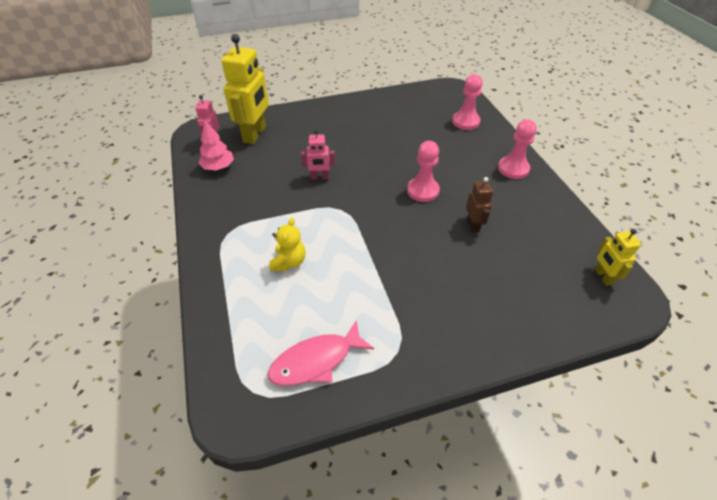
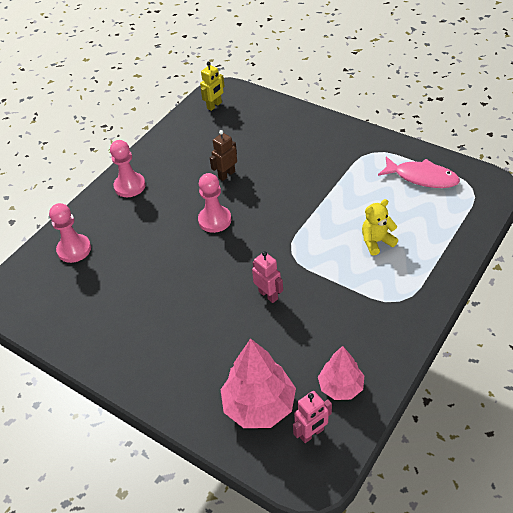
camera: 125 degrees left, 0 degrees up
(255, 134) = (259, 405): yellow robot -> pink tree

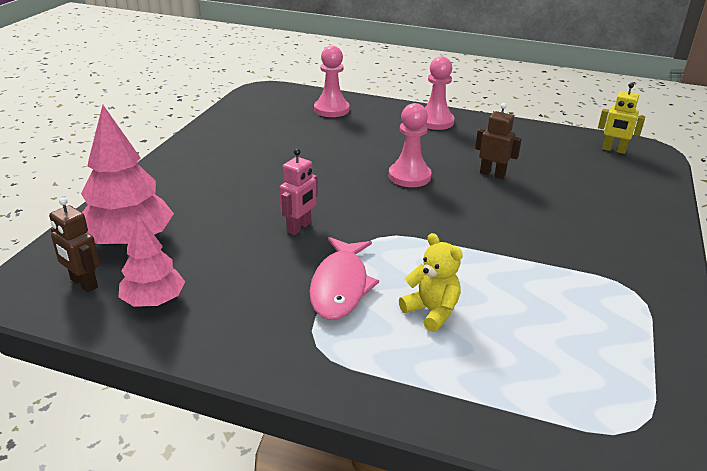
camera: 70 degrees right, 15 degrees down
(312, 433) = (83, 283): pink robot -> brown robot
(422, 177) = (615, 354): pink fish -> pink fish (340, 286)

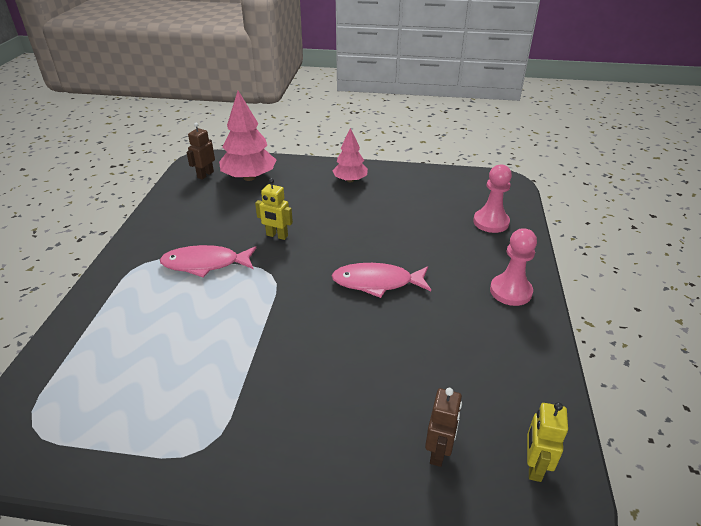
camera: 80 degrees right, 5 degrees up
(154, 300) = (190, 199): pink tree -> pink tree (350, 180)
(299, 227) = (277, 236): pink robot -> yellow robot
(409, 176) = (377, 282): pink pawn -> pink fish
(431, 312) = (175, 310): yellow teddy bear -> none
(492, 174) = (406, 340): brown robot -> brown robot (439, 452)

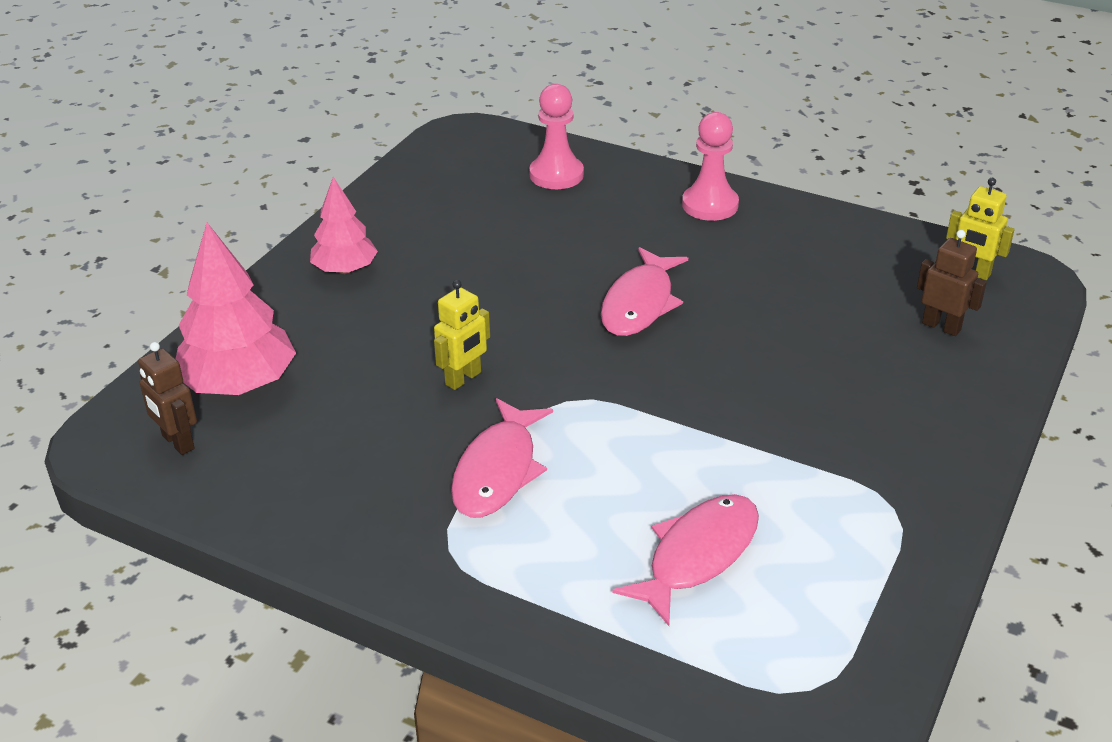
camera: 70 degrees left, 0 degrees up
(145, 353) = (697, 556): none -> pink fish

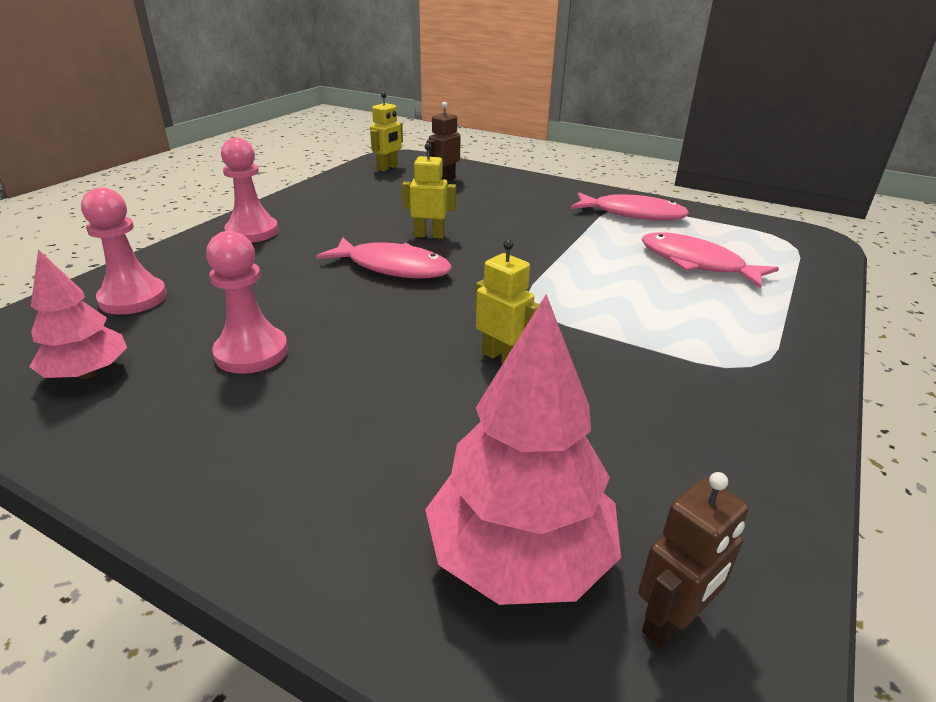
camera: 90 degrees left, 5 degrees down
(345, 270) = (251, 458): pink tree -> pink tree (87, 373)
(472, 247) = (251, 352): none -> pink pawn
(498, 471) = (637, 339): pink fish -> pink fish (632, 214)
(732, 323) = (429, 235): none -> yellow robot

